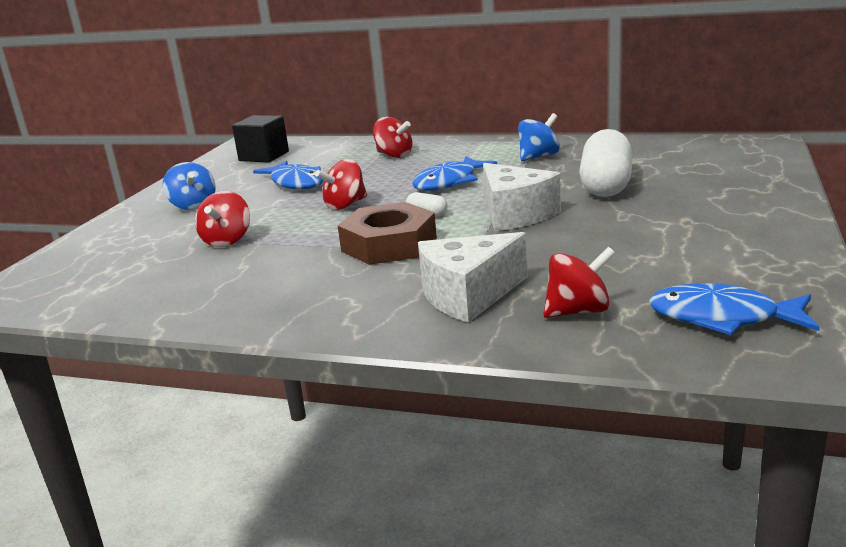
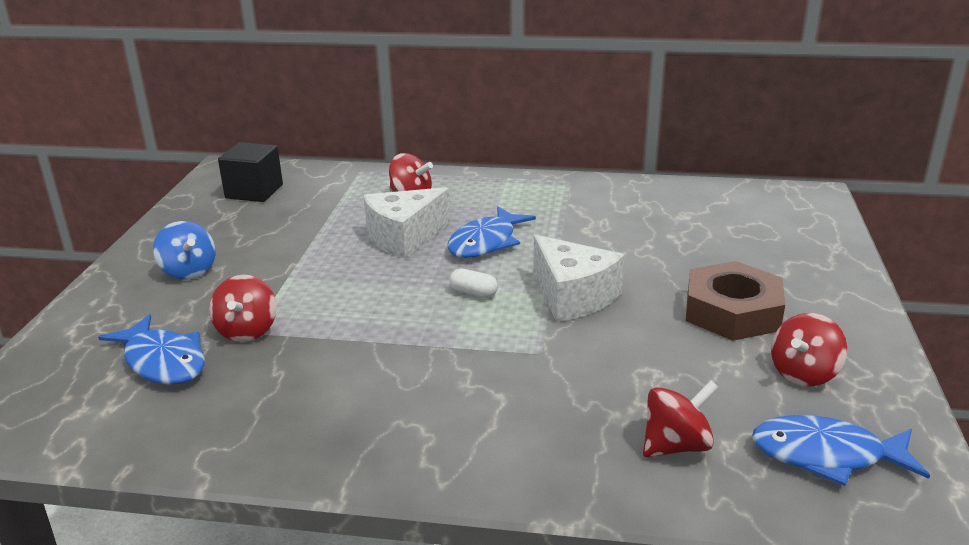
camera: 10 degrees left, 5 degrees up
(296, 183) = (305, 237): blue fish -> blue fish (163, 361)
(345, 205) = (374, 276): red spinning top -> red spinning top (804, 374)
(389, 244) = (442, 340): brown nut -> brown nut (732, 312)
(468, 295) = (552, 422): white cheese -> white cheese (404, 237)
(538, 156) = (576, 206): blue spinning top -> none
(606, 185) = (660, 254): white capsule -> none

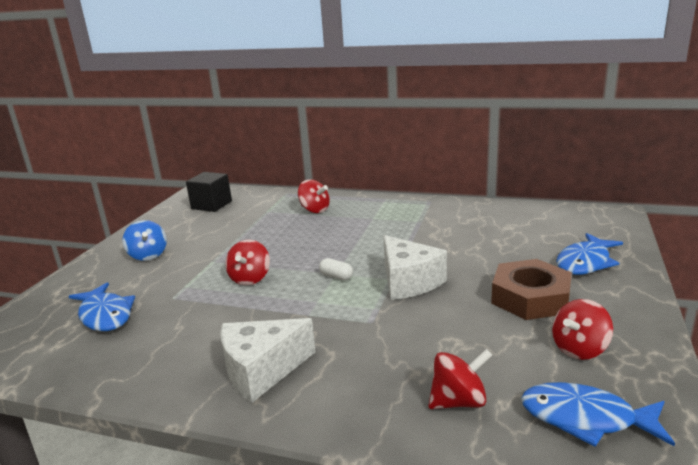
camera: 10 degrees right, 5 degrees down
(247, 331) = (169, 297): red spinning top -> red spinning top (250, 279)
(404, 237) = (300, 237): white cheese -> white cheese (261, 370)
(486, 242) = (356, 242): blue fish -> blue fish (585, 262)

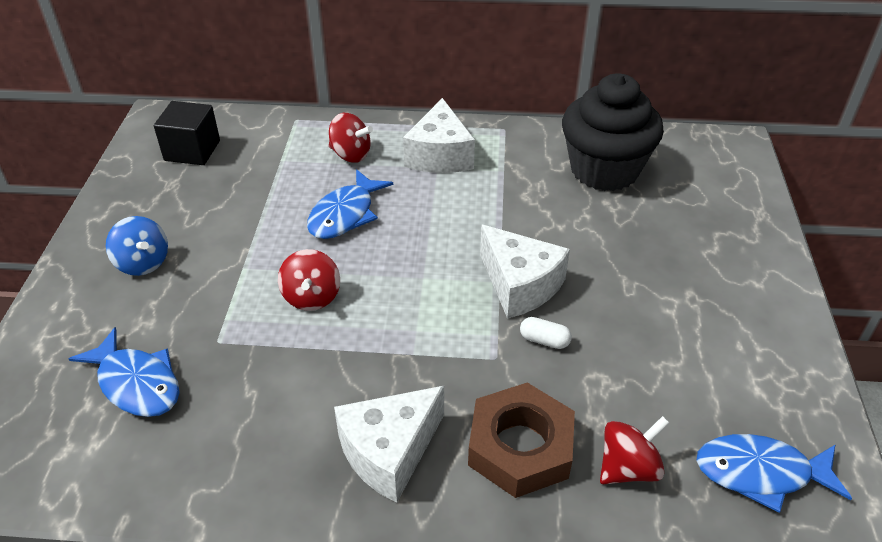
camera: 15 degrees left, 20 degrees up
(336, 276) = (425, 283): white capsule -> white capsule (544, 340)
(377, 212) = (439, 155): none -> white cheese
(500, 224) = (604, 170): none -> black cupcake
(530, 298) = (669, 300): brown nut -> brown nut (520, 447)
(579, 349) = (737, 376): red spinning top -> none
(585, 262) = (718, 235): blue fish -> blue fish (345, 214)

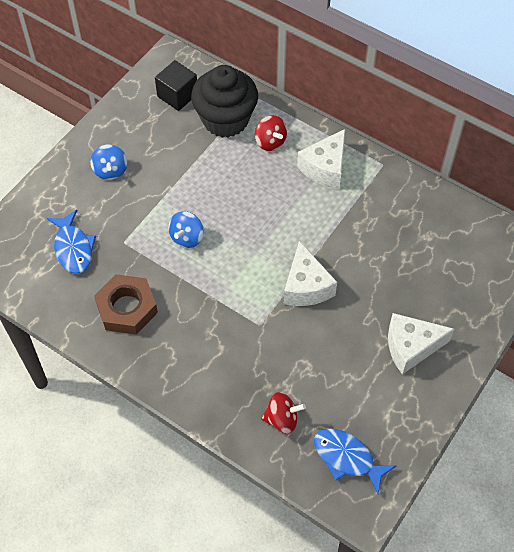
camera: 30 degrees right, 15 degrees up
(312, 297) = (187, 237): red spinning top -> blue spinning top
(345, 214) = (239, 188): blue fish -> none
(389, 452) = (171, 349): white cheese -> white cheese (411, 347)
(520, 447) = (236, 380): brown nut -> brown nut (127, 308)
(544, 340) = (293, 328): white capsule -> none
(604, 170) = (422, 229): black cupcake -> black cupcake (225, 119)

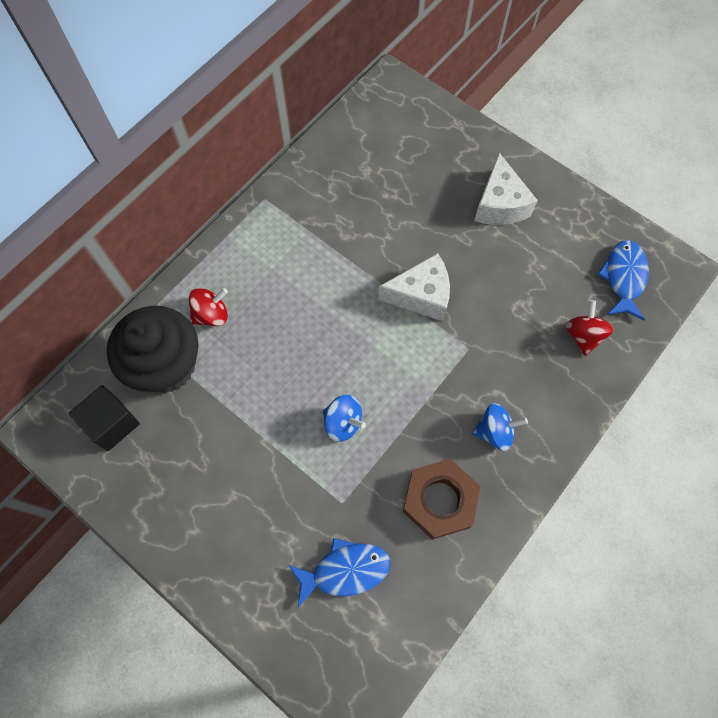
camera: 85 degrees left, 10 degrees up
(110, 170) = (225, 518): blue spinning top -> blue spinning top (494, 431)
(325, 168) = (260, 258): white cheese -> none
(347, 458) = (624, 278): blue fish -> blue fish turned 150 degrees clockwise

